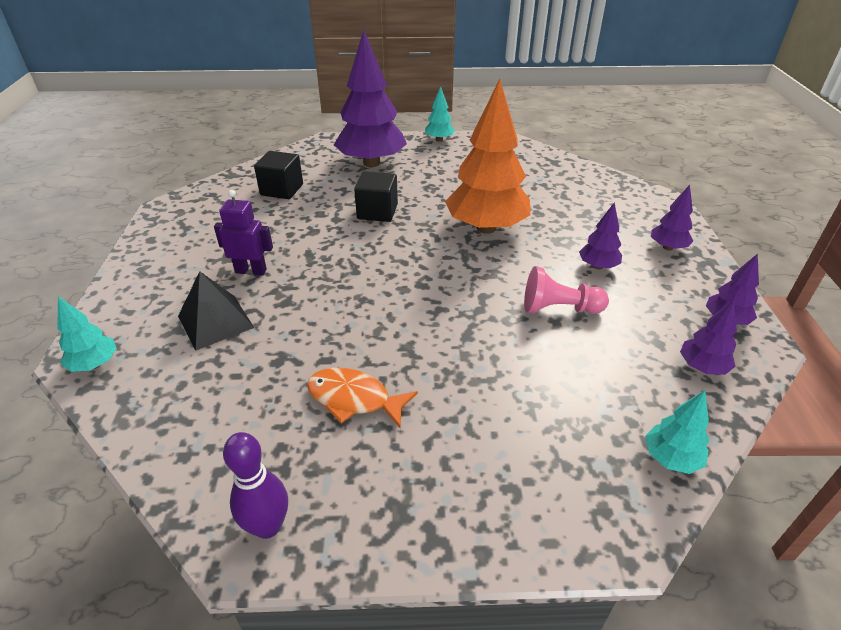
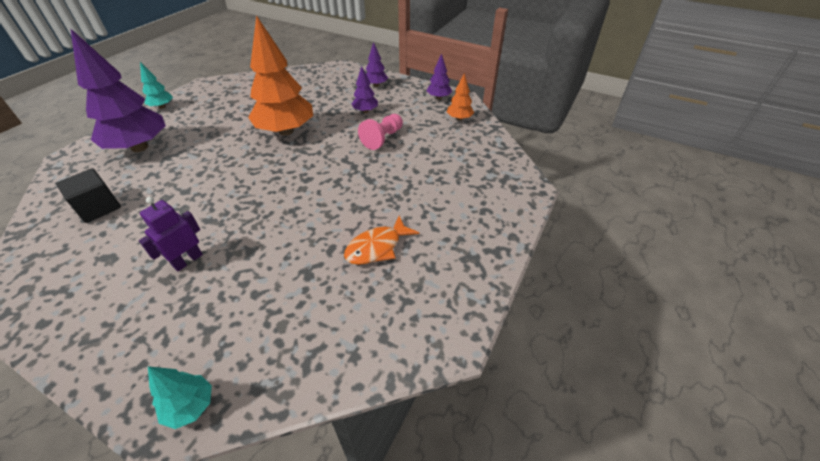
camera: 60 degrees left, 5 degrees up
(215, 322) = (226, 301): black pyramid -> none
(267, 526) = (444, 322): purple bowling pin -> none
(377, 212) = (205, 168): black cube -> none
(671, 458) = (500, 154): turquoise tree -> none
(702, 367) = (459, 119): purple tree -> orange tree

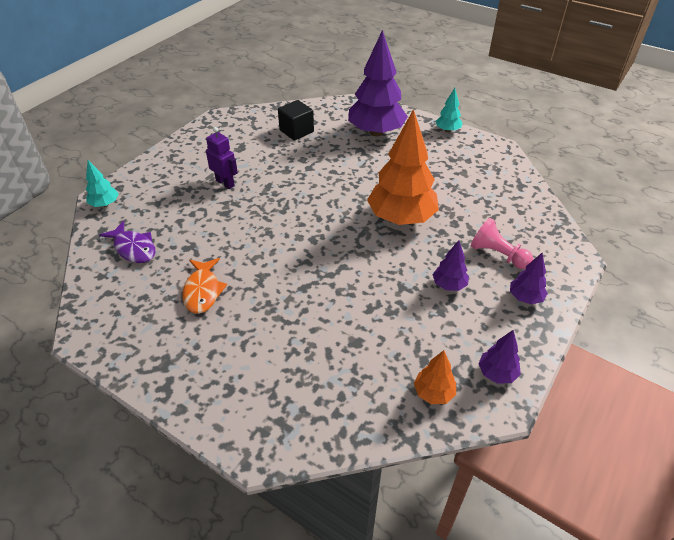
camera: 95 degrees right, 0 degrees up
(303, 332) = (134, 248): none -> purple fish
(377, 247) = (203, 291): orange fish -> orange fish turned 150 degrees counterclockwise
(383, 138) = (383, 301): pink pawn -> pink pawn (498, 255)

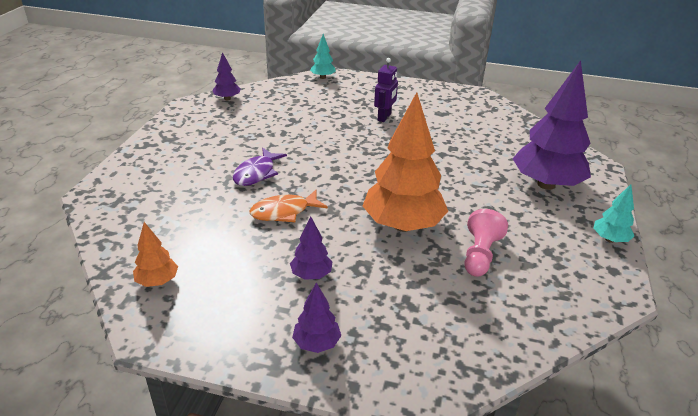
camera: 70 degrees right, 10 degrees down
(134, 248) = (280, 99): purple fish -> purple fish (256, 173)
(203, 291) = (246, 137): orange fish -> orange fish (284, 212)
(296, 131) = (496, 136): black cube -> none
(497, 373) = (190, 326): purple tree -> purple tree (227, 98)
(498, 255) = (383, 311): pink pawn -> pink pawn (480, 255)

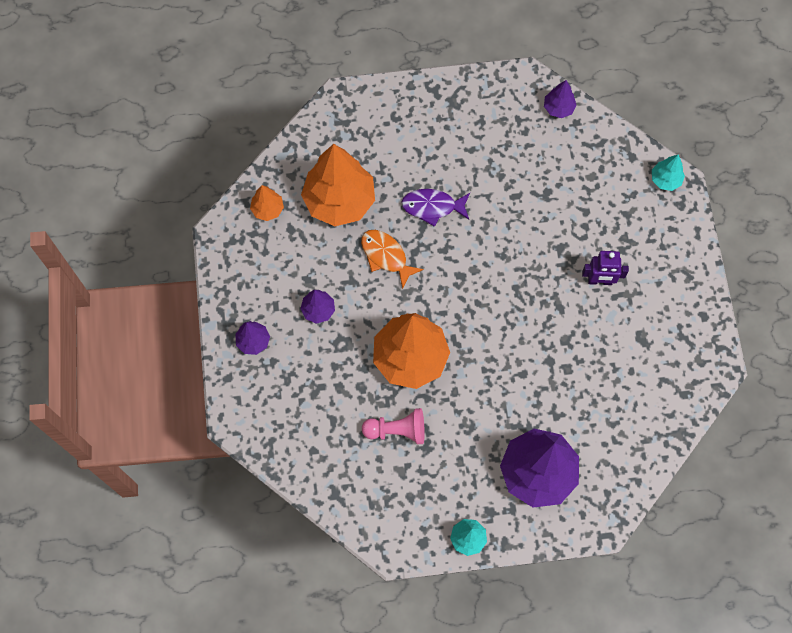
camera: 70 degrees right, 35 degrees up
(199, 225) = (339, 201): none -> orange tree

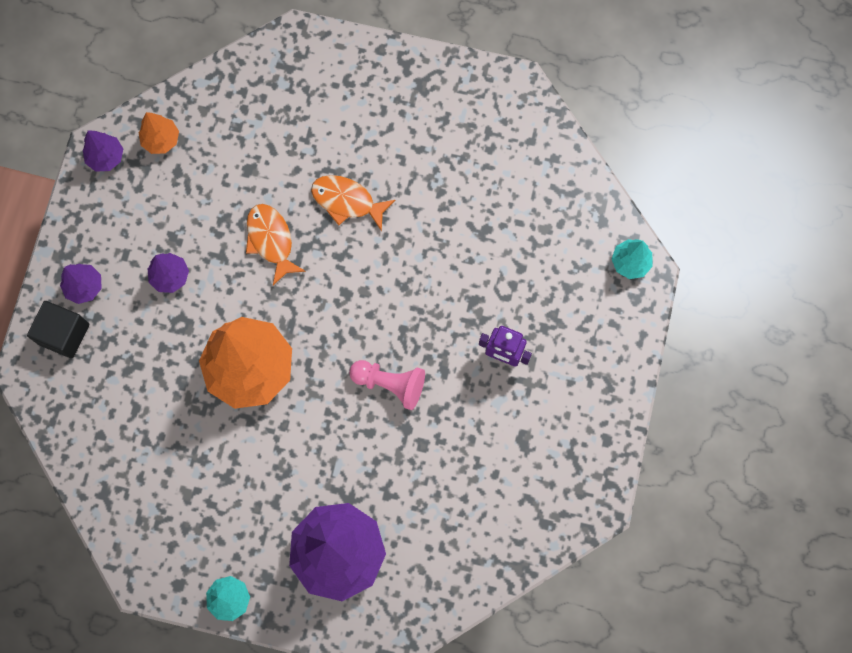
camera: 20 degrees right, 5 degrees up
(252, 383) = (64, 334): none -> black cube
(339, 201) = (245, 158): orange tree -> none
(397, 430) = (201, 446): pink pawn -> pink pawn (390, 384)
(432, 207) = (347, 201): purple fish -> orange fish
(558, 108) = (540, 134): purple tree -> purple tree (106, 157)

